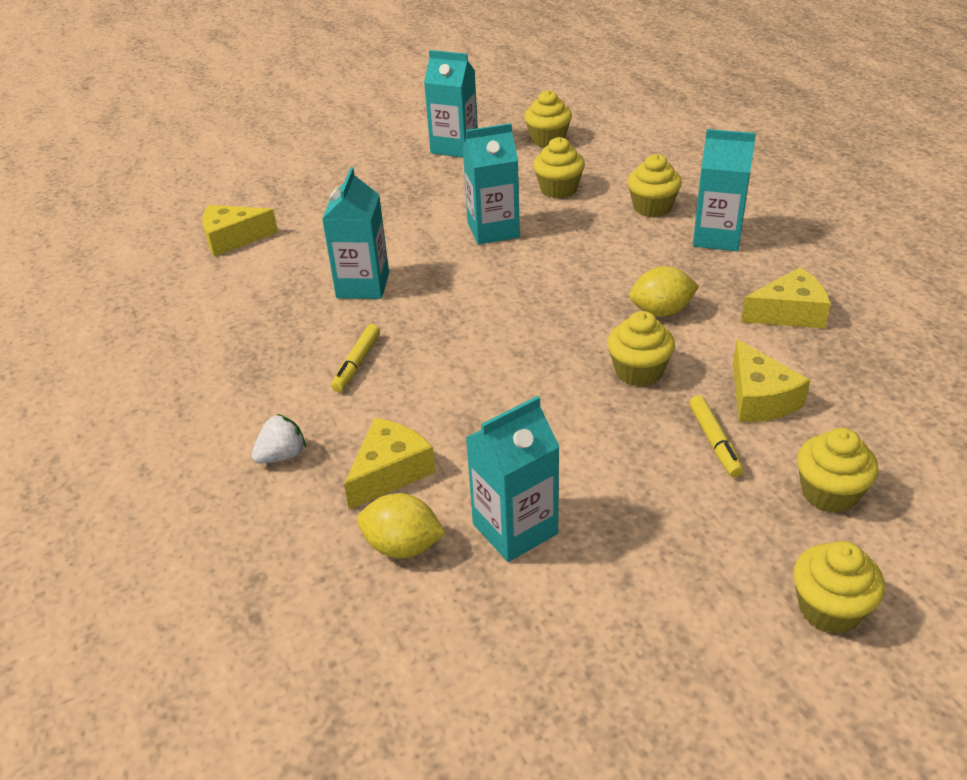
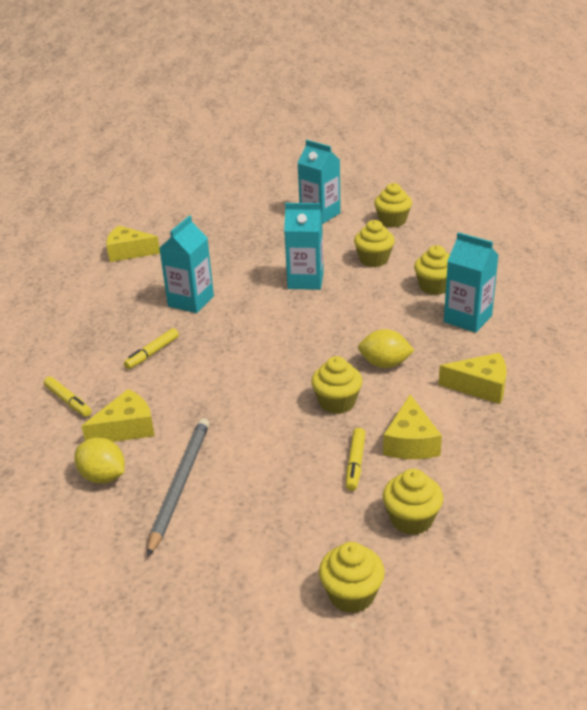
camera: 20 degrees right, 5 degrees down
(282, 455) = (68, 401): white strawberry -> yellow marker
(515, 529) = (180, 485): turquoise carton -> grey pencil

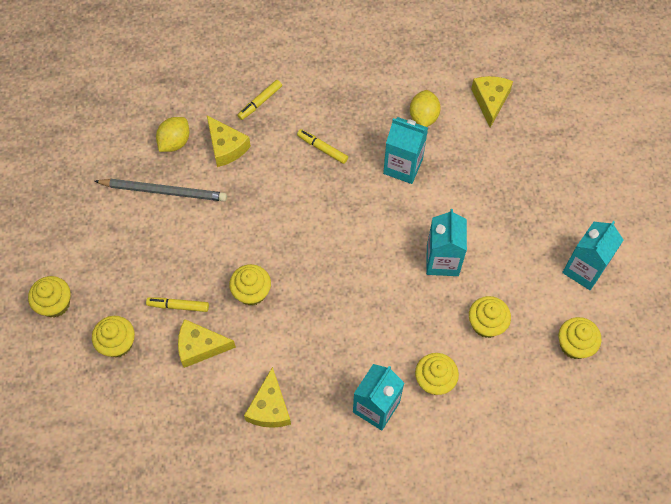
camera: 85 degrees right, 30 degrees up
(385, 364) = (304, 330): yellow lemon -> yellow lemon (423, 117)

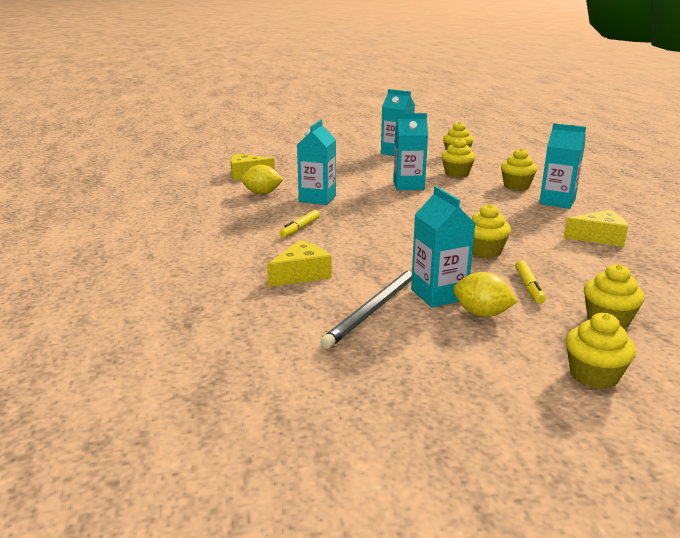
camera: 95 degrees left, 40 degrees down
(163, 191) = (375, 308): grey pencil -> grey pencil turned 150 degrees counterclockwise
(175, 142) = (296, 307): yellow lemon -> yellow lemon (481, 314)
(177, 237) = (438, 294): none -> turquoise carton
(200, 347) = (567, 272): yellow cheese -> none
(260, 102) = (236, 260): yellow marker -> none

